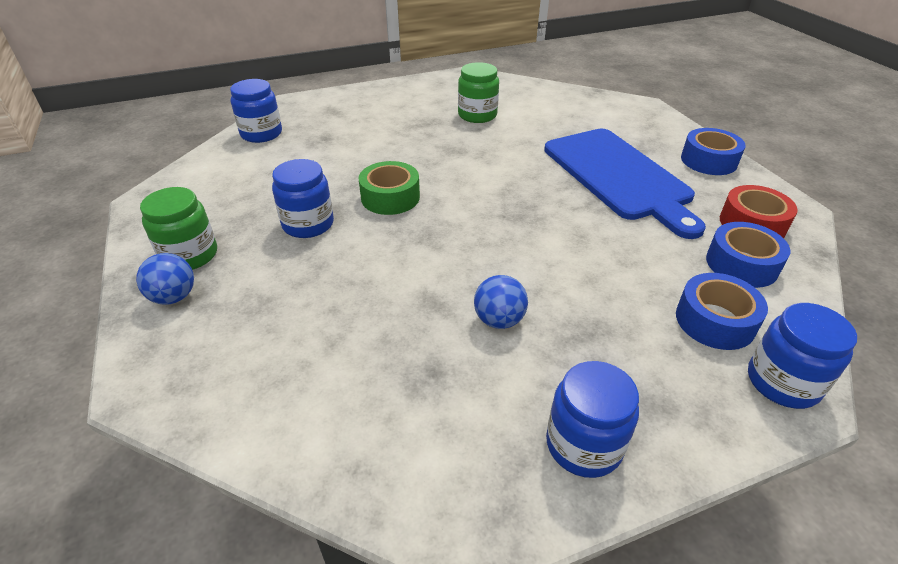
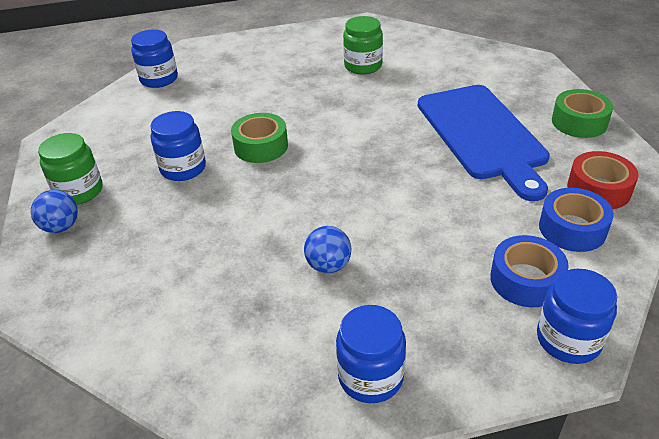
camera: 10 degrees right, 0 degrees up
(708, 161) = (579, 122): blue tape -> green tape

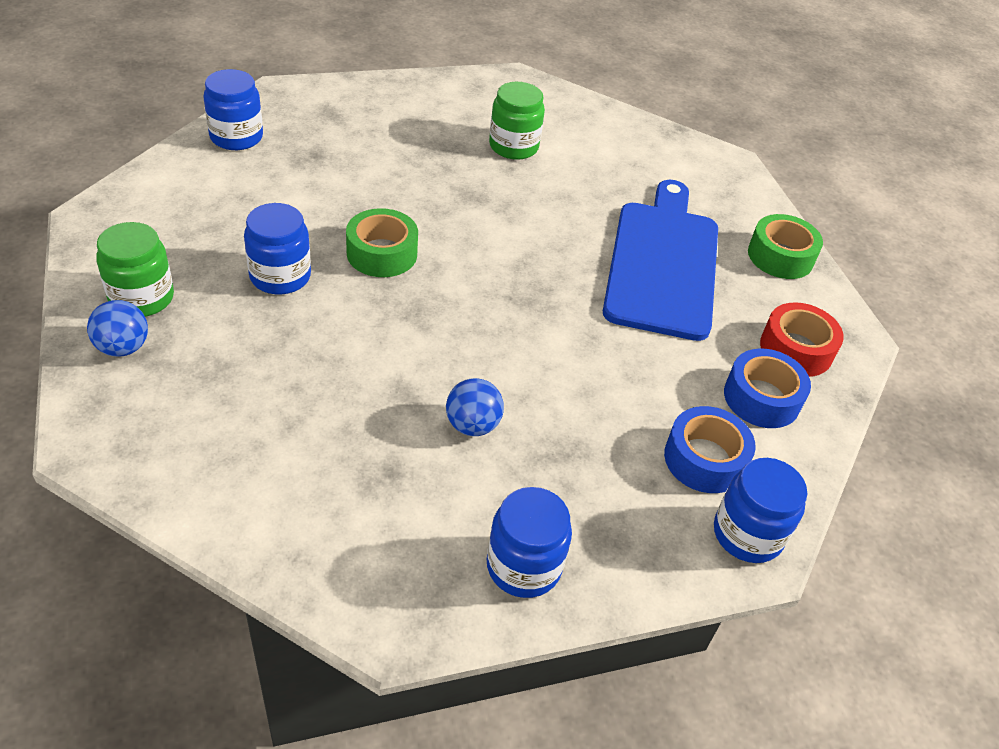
camera: 10 degrees left, 5 degrees up
(482, 135) = (663, 263): blue cutting board -> blue cutting board turned 150 degrees counterclockwise

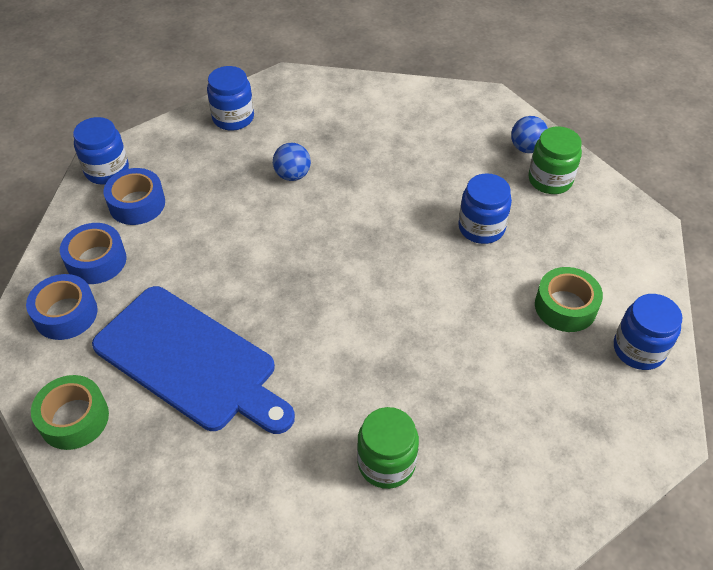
camera: 165 degrees right, 5 degrees up
(382, 253) = (426, 275): green tape -> green tape (565, 306)
(663, 263) = (190, 361): blue cutting board -> blue cutting board turned 45 degrees counterclockwise
(796, 349) = (66, 314): red tape -> blue tape

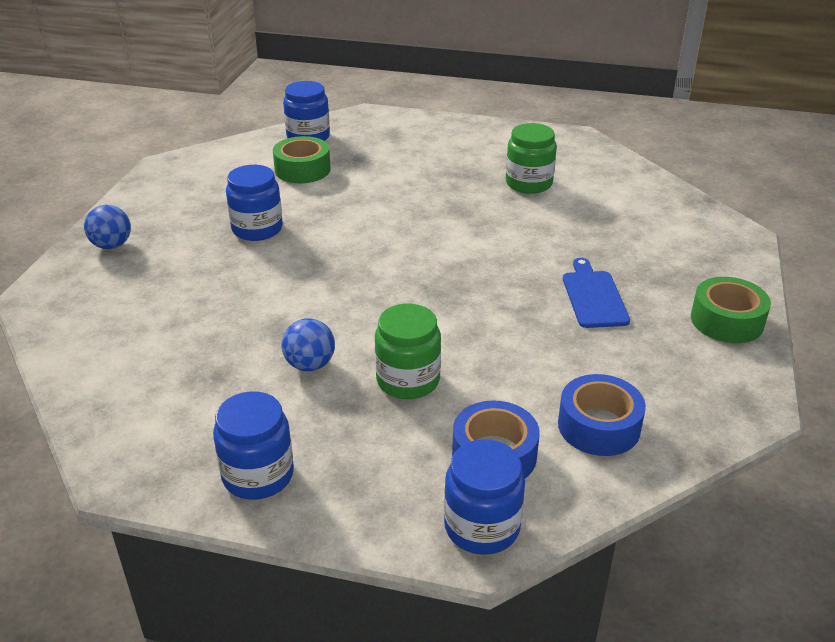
camera: 130 degrees left, 15 degrees down
(66, 314) = (674, 398): blue tape -> none
(190, 361) = (593, 296): blue cutting board -> blue cutting board, size x0.48
(550, 180) = (151, 219): green jar -> green jar (408, 380)

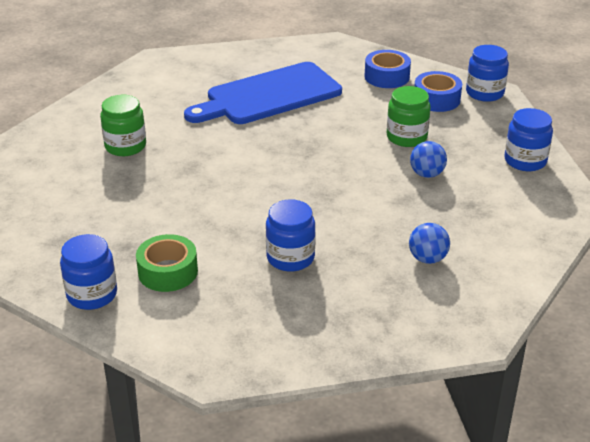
camera: 115 degrees left, 0 degrees up
(112, 245) = (379, 331): blue ball -> blue ball (427, 259)
(593, 296) = (268, 95): blue cutting board -> blue cutting board, size x2.06
(727, 321) = (260, 54): green tape -> none

